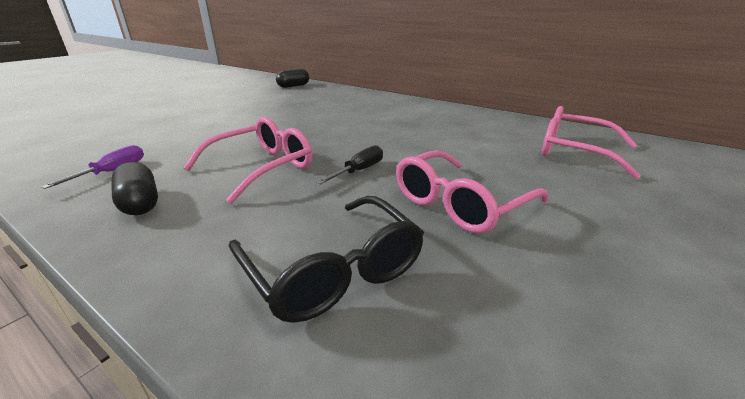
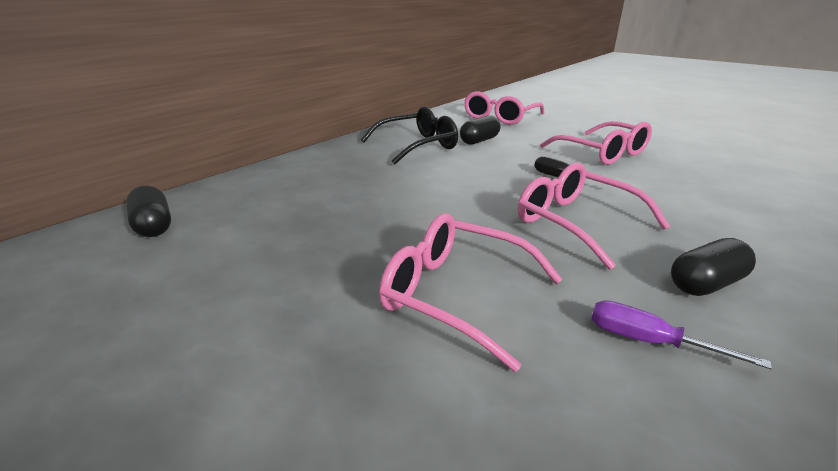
camera: 85 degrees left, 0 degrees up
(196, 133) = (456, 294): none -> pink glasses
(333, 269) = (711, 188): black glasses -> black glasses (417, 146)
(462, 140) = (479, 141): none -> black capsule

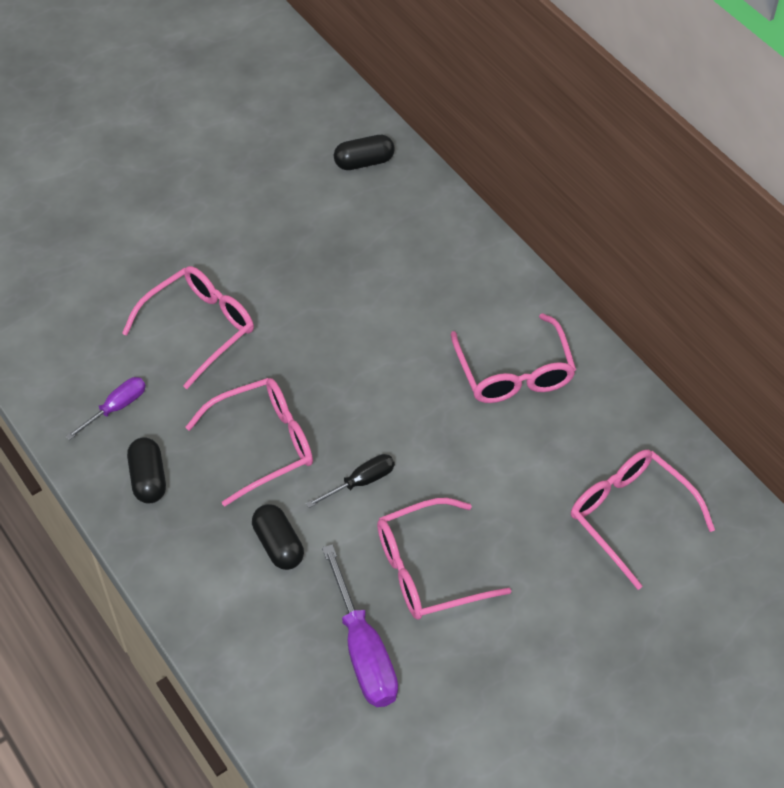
camera: 105 degrees right, 25 degrees up
(417, 146) = (514, 372): black glasses -> pink glasses
(479, 141) = (516, 447): black capsule -> black capsule (278, 545)
(689, 163) = (363, 651): none -> purple screwdriver

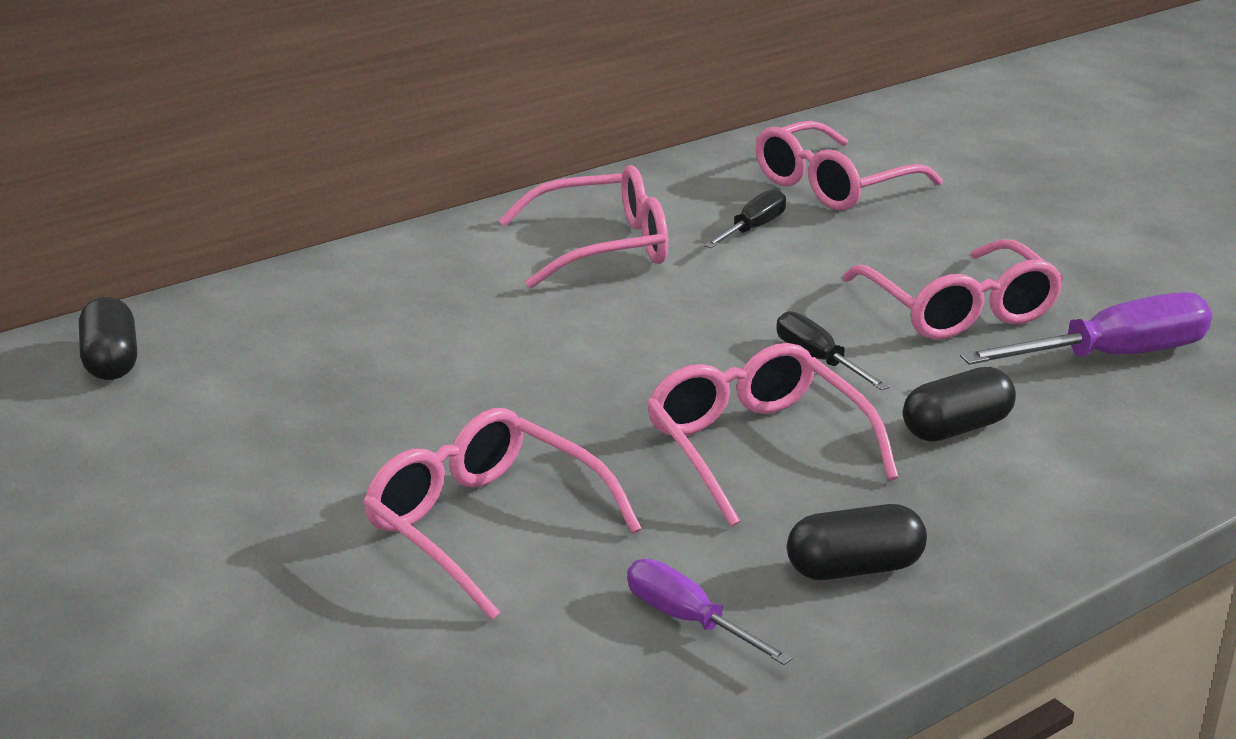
camera: 90 degrees left, 25 degrees down
(549, 459) = (753, 228): none -> black screwdriver

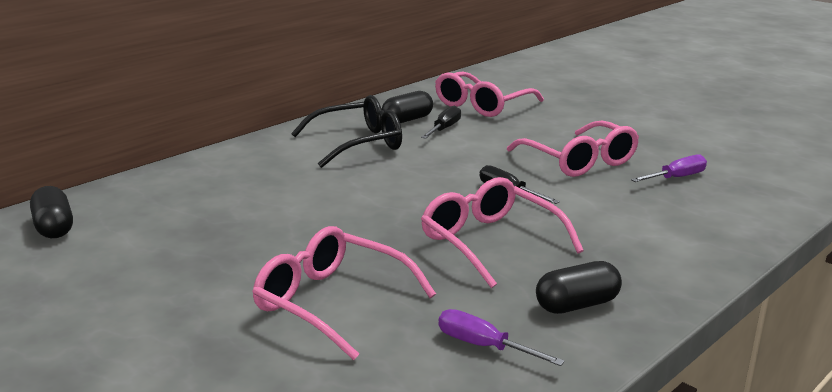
camera: 10 degrees left, 5 degrees down
(602, 247) = (358, 143): pink glasses -> black glasses
(956, 428) = (605, 222): black capsule -> black capsule (407, 120)
(1113, 356) = (676, 178): purple screwdriver -> purple screwdriver, size x0.58

